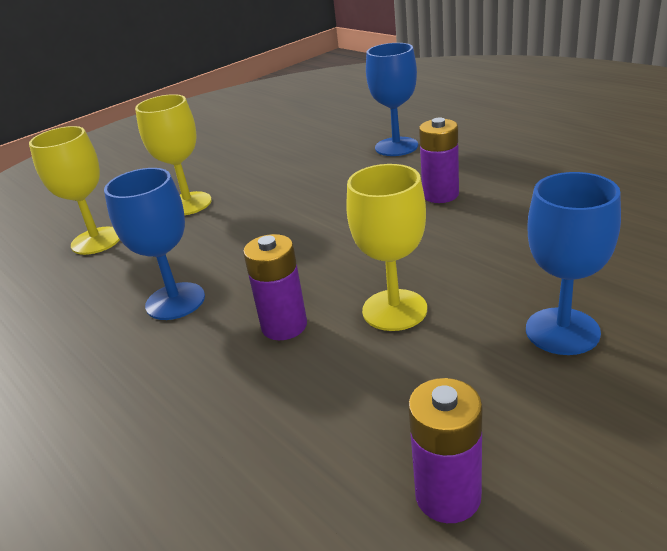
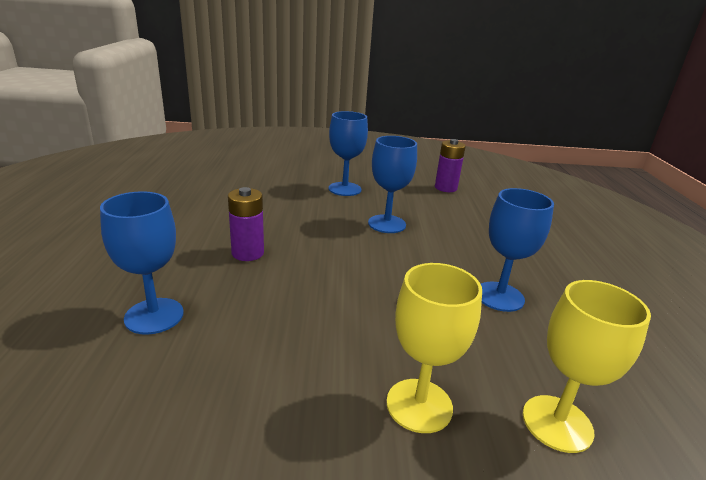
camera: 145 degrees left, 5 degrees down
(284, 326) = (445, 247): purple battery -> none
(394, 310) = (387, 224): yellow goblet -> blue goblet

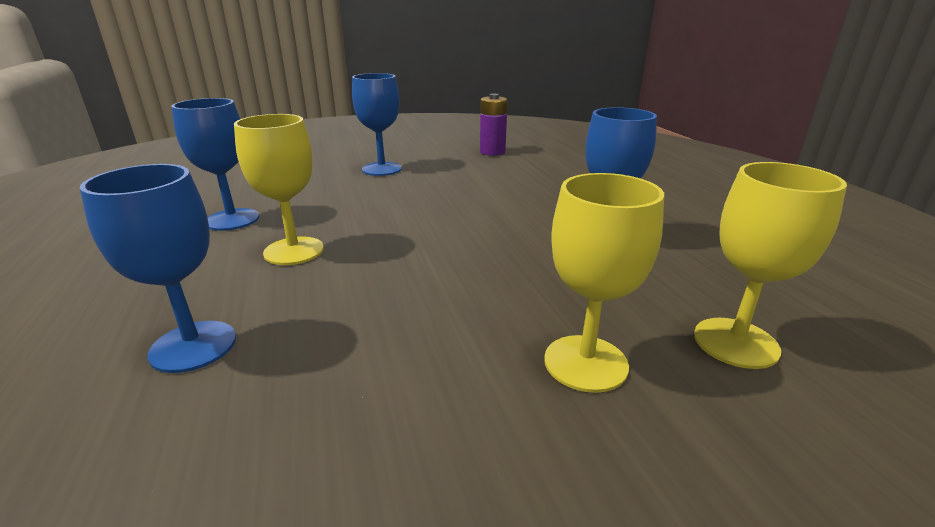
camera: 15 degrees left, 0 degrees up
(247, 253) = (294, 251): purple battery -> yellow goblet
(387, 224) = (447, 194): blue goblet -> blue goblet (232, 219)

